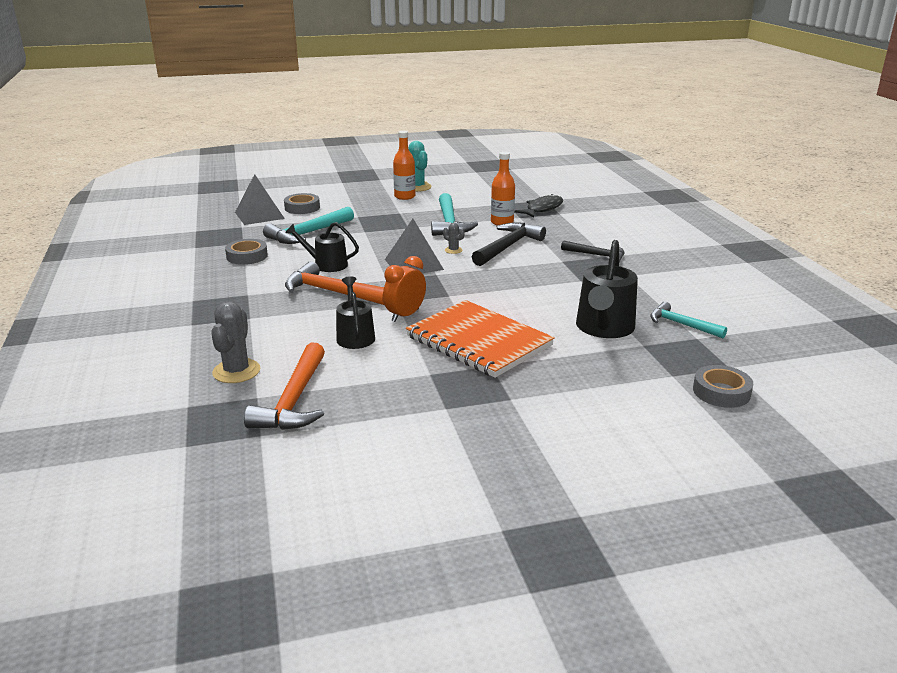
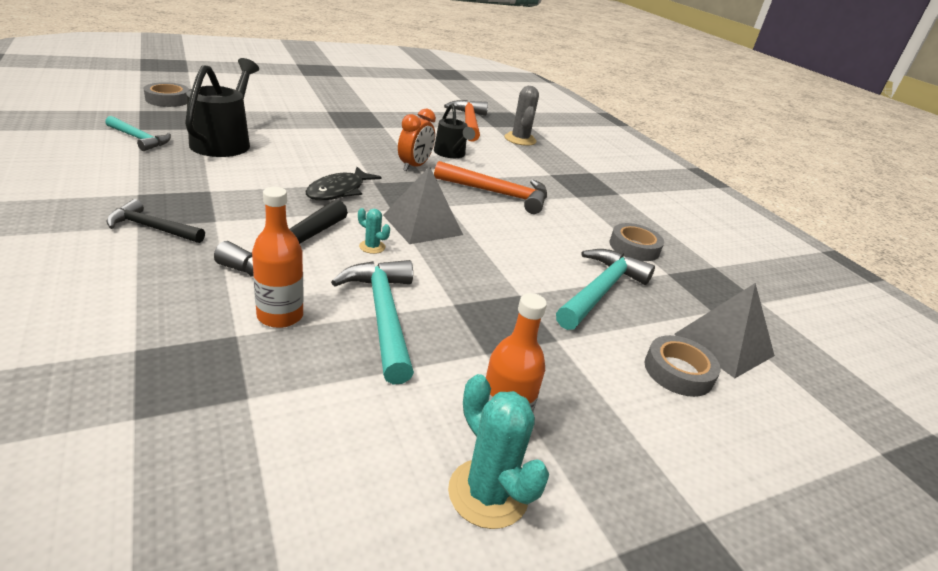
camera: 165 degrees right, 5 degrees up
(326, 265) = (529, 229): black watering can -> none
(453, 250) = (372, 247): grey cactus -> turquoise cactus
(478, 341) = (346, 142): orange notebook -> none
(542, 209) = (166, 369): black fish -> black fish (339, 191)

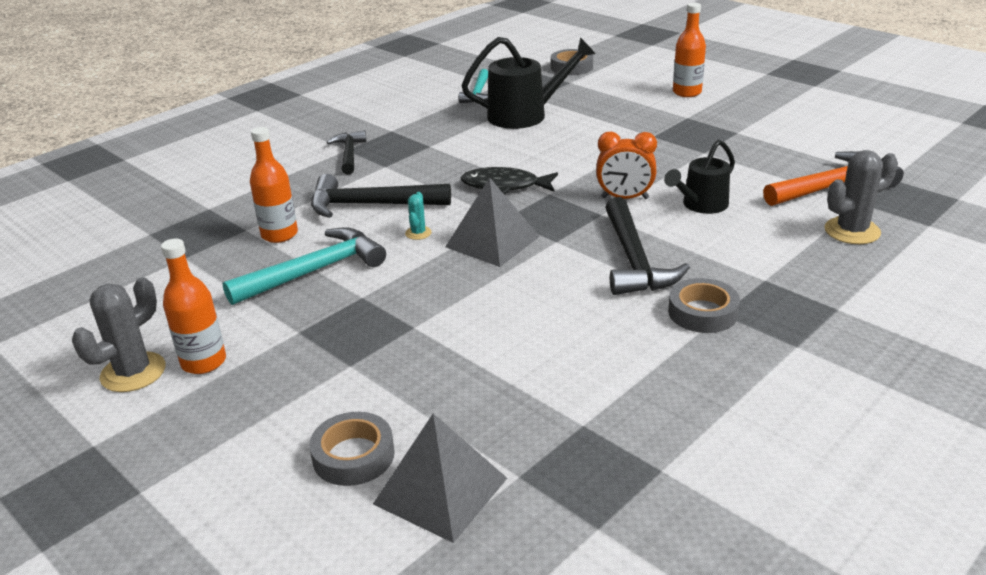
camera: 75 degrees right, 0 degrees up
(290, 96) = (687, 92): none -> orange bottle
(488, 493) = (133, 372): turquoise cactus -> grey cactus
(498, 194) = (634, 260): orange hammer -> black hammer
(601, 290) = (476, 376): turquoise hammer -> none
(634, 247) = (624, 385): grey tape -> grey tape (702, 312)

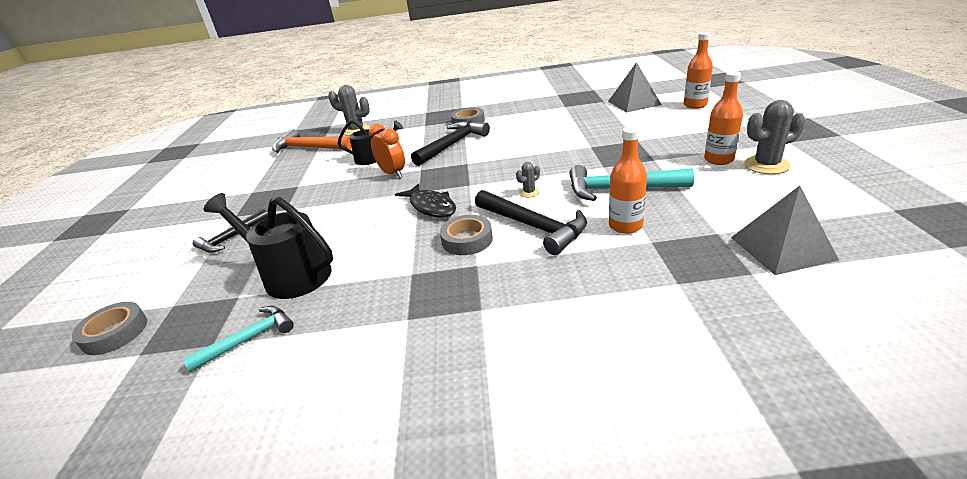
camera: 135 degrees left, 0 degrees up
(349, 154) = (486, 299): black hammer -> black hammer (231, 238)
(353, 455) = (659, 115): grey tape -> grey tape (467, 240)
(418, 233) = (529, 192): turquoise cactus -> grey cactus
(492, 241) = (497, 173): grey pyramid -> grey pyramid (782, 248)
(687, 92) = (173, 240): orange bottle -> orange bottle (695, 105)

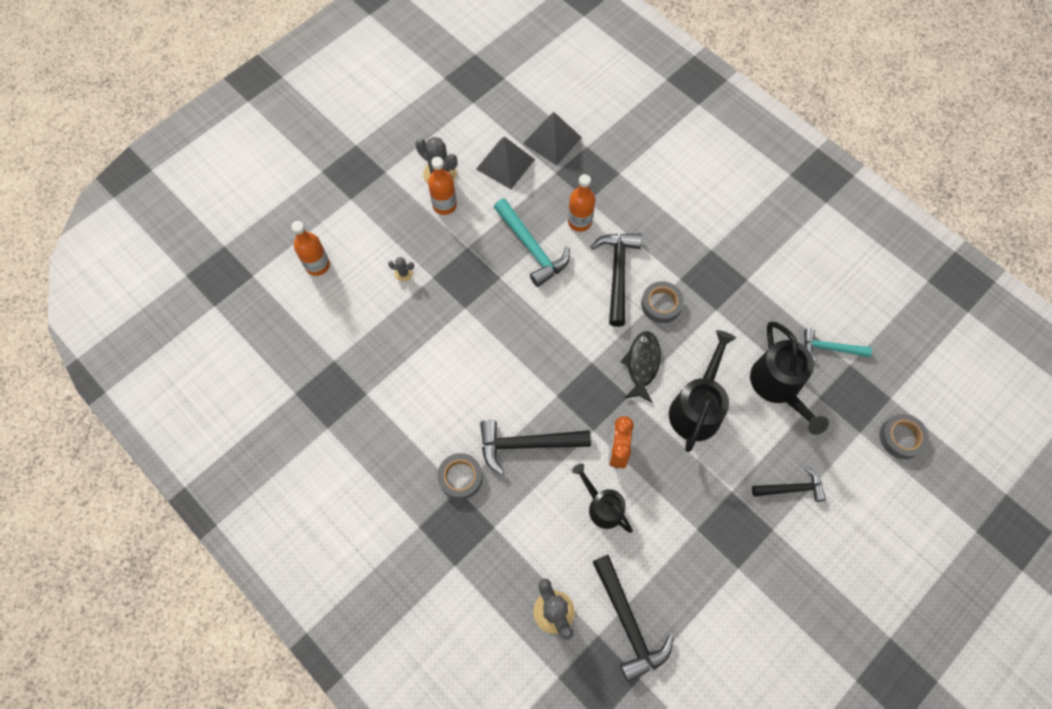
camera: 135 degrees left, 35 degrees up
(309, 148) = (628, 623): orange hammer -> black hammer
(357, 219) = (697, 407): none -> black watering can
(529, 192) = (575, 306): grey cactus -> grey cactus (403, 273)
(634, 103) = (330, 325): grey pyramid -> grey pyramid (505, 164)

